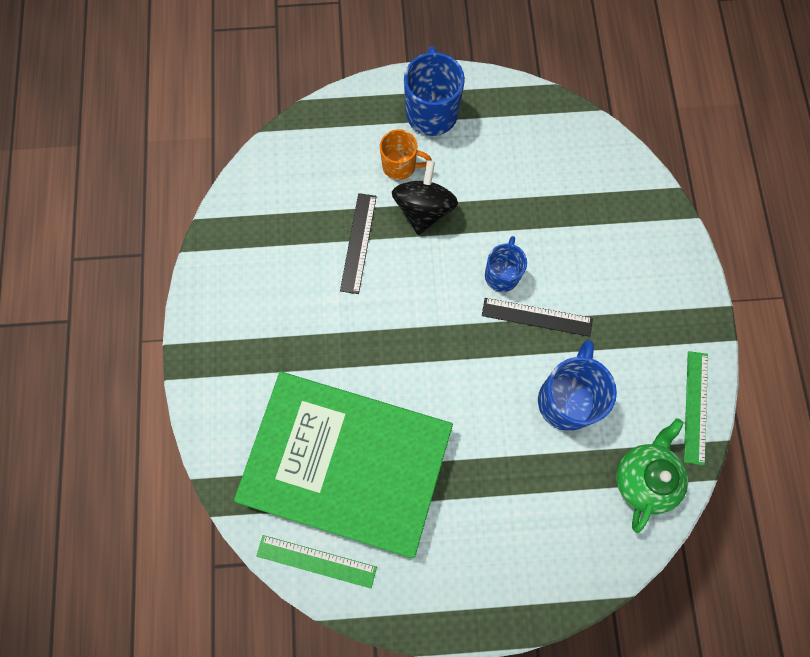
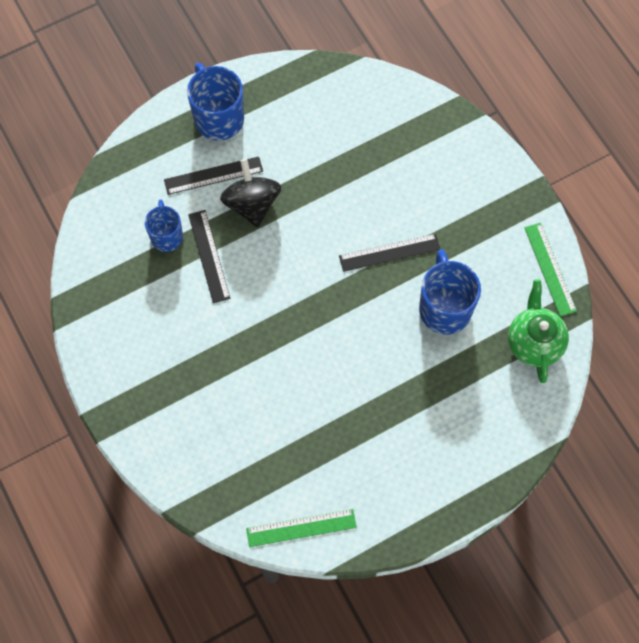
camera: 25 degrees left, 5 degrees down
(347, 464) = (288, 440): green book -> none
(400, 166) = (213, 175): orange mug -> black ruler
(502, 274) = (344, 230): blue mug -> blue mug (166, 236)

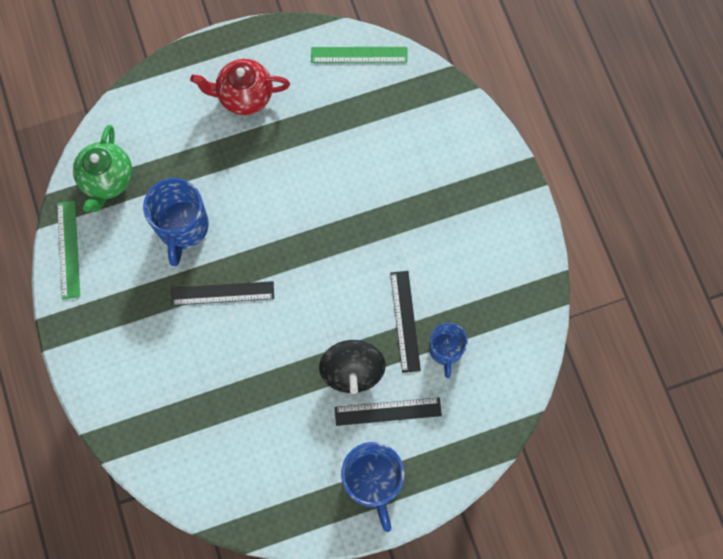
camera: 170 degrees left, 5 degrees up
(416, 457) = (244, 96): none -> red teapot

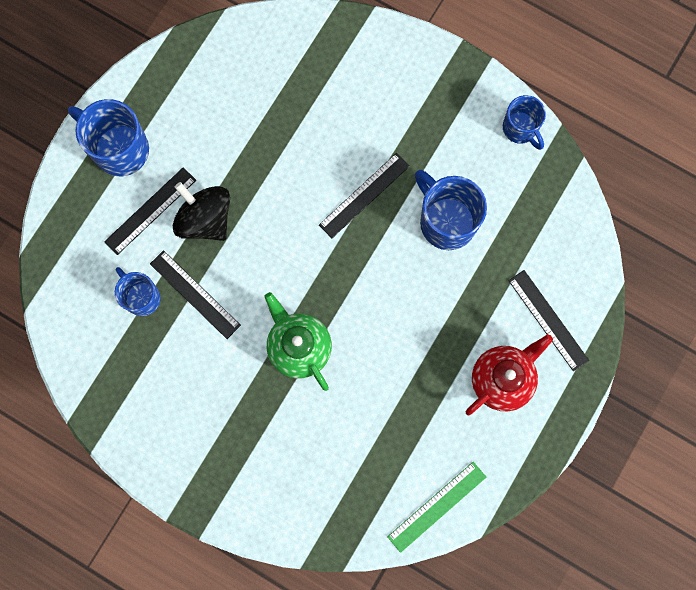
camera: 140 degrees right, 5 degrees up
(68, 249) = (520, 129): green ruler -> blue mug
(107, 180) = (546, 209): green teapot -> green teapot (299, 347)
(178, 108) = (548, 320): none -> black ruler

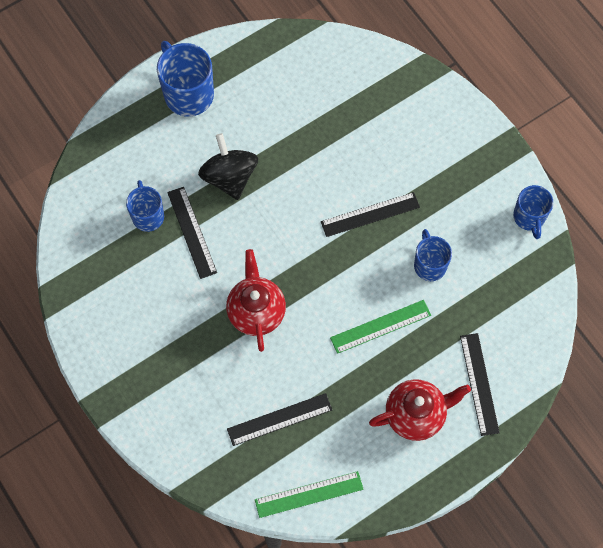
camera: 25 degrees right, 10 degrees down
(150, 211) = (188, 151): black ruler -> black ruler (279, 419)
(299, 347) = (256, 311): green teapot -> red teapot
(427, 306) = (380, 326): none -> green ruler
(446, 221) = (429, 265): blue mug -> blue mug, size x0.63

